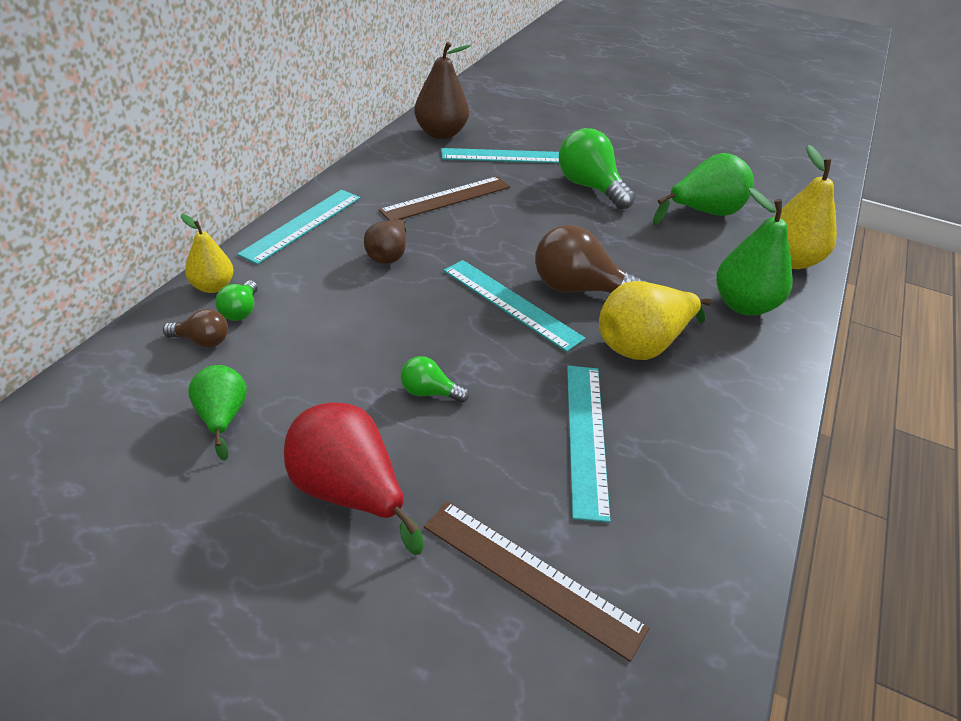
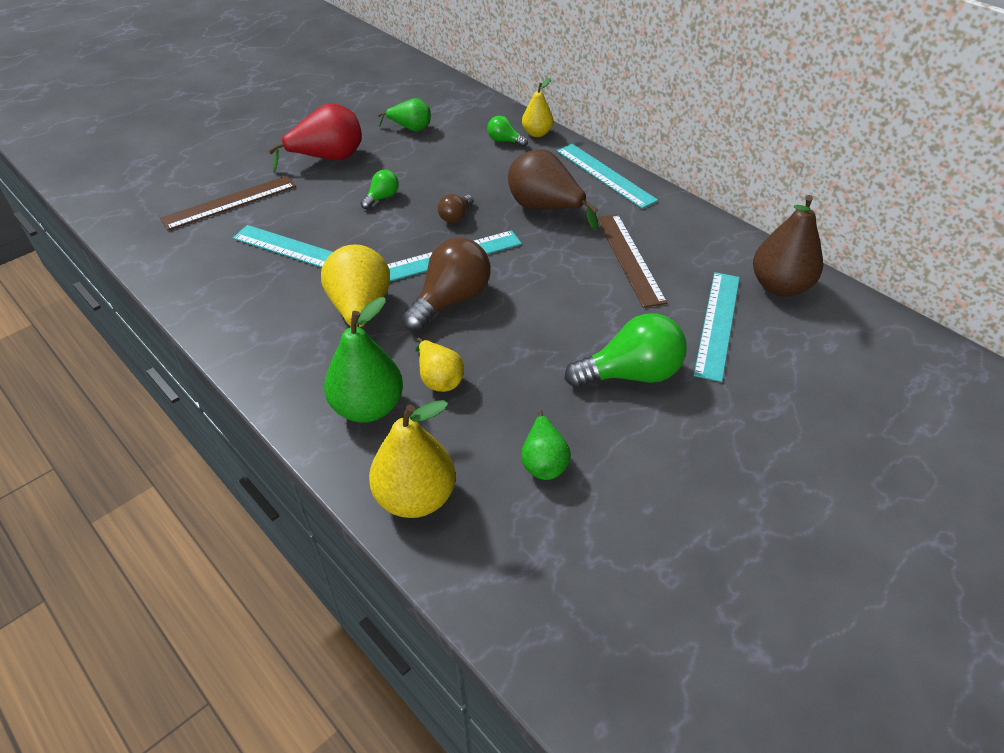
camera: 115 degrees right, 5 degrees up
(202, 341) = (481, 127): brown light bulb -> brown light bulb (455, 216)
(388, 255) = (545, 208): brown pear -> brown pear, size x1.65
(678, 274) = (439, 379): none -> yellow pear
(704, 213) = (543, 461): green pear -> green pear, size x0.61

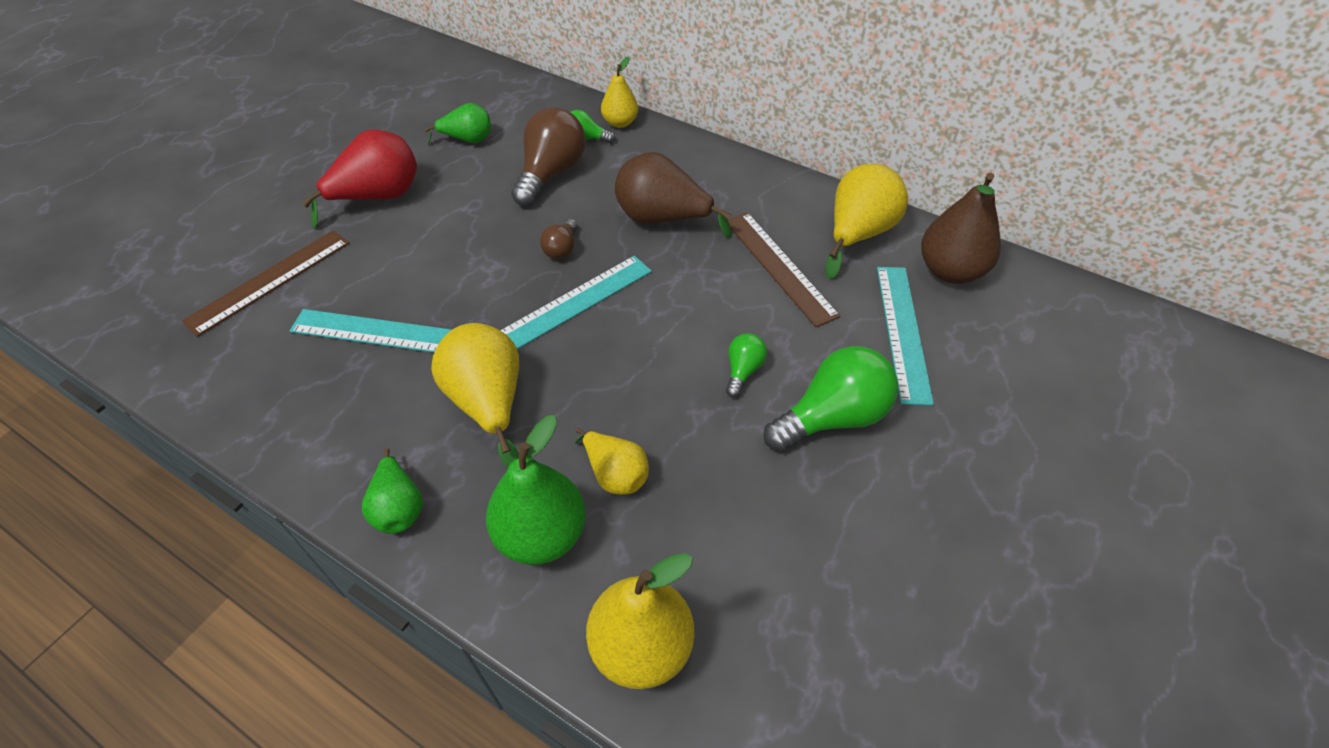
camera: 15 degrees left, 5 degrees up
(382, 197) = (463, 239): green light bulb -> green light bulb (743, 371)
(451, 300) = (593, 363): brown light bulb -> brown light bulb (551, 173)
(543, 461) = (775, 557): green pear -> green pear (399, 508)
(605, 175) = (715, 164): turquoise ruler -> none
(707, 246) = (857, 234): none -> yellow pear

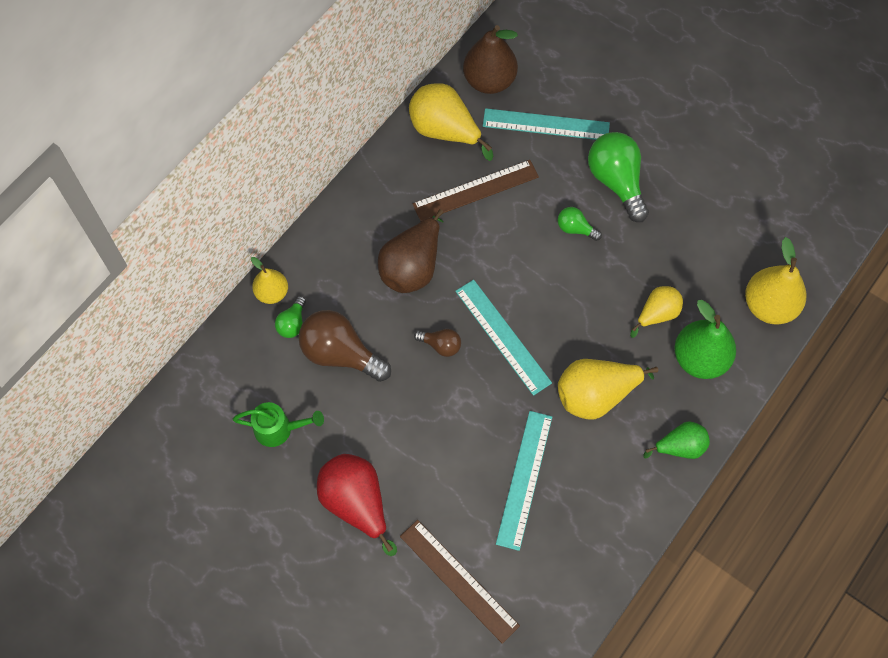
camera: 85 degrees left, 15 degrees up
(468, 140) = (279, 429): green pear -> green watering can

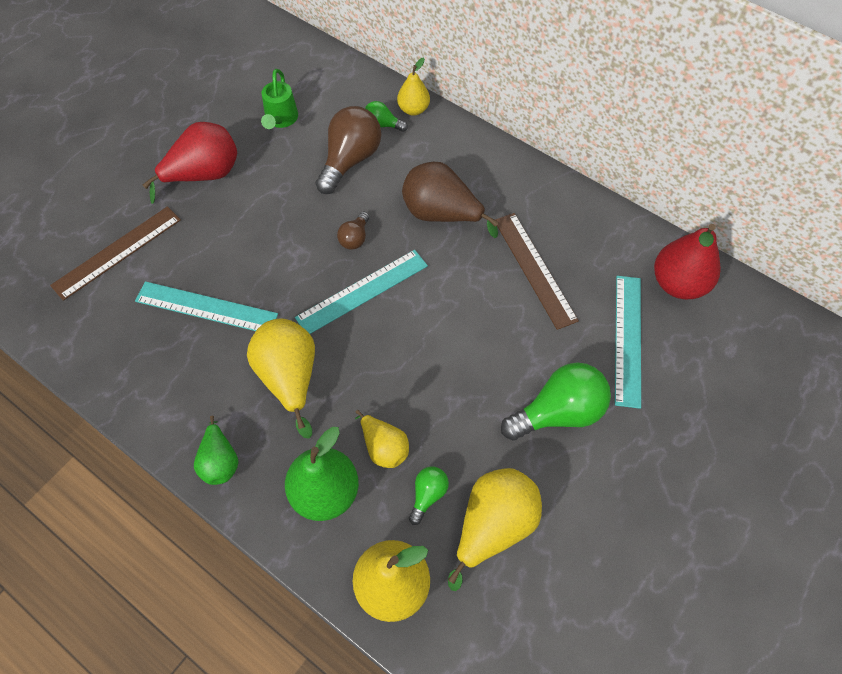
camera: 90 degrees right, 5 degrees down
(445, 131) = (605, 241): yellow pear -> yellow pear (493, 526)
(489, 81) = (678, 283): brown pear -> red pear
(575, 228) = (492, 365): green light bulb -> green light bulb (428, 495)

